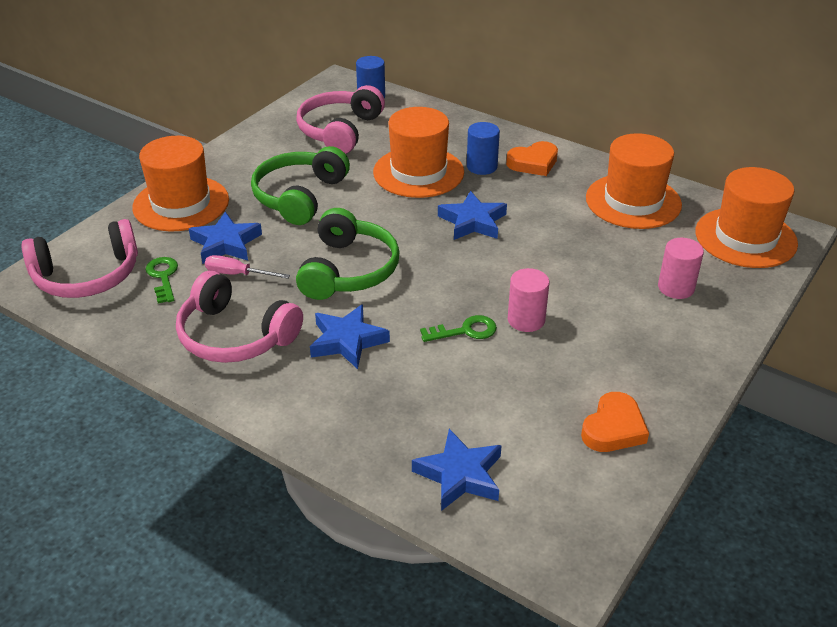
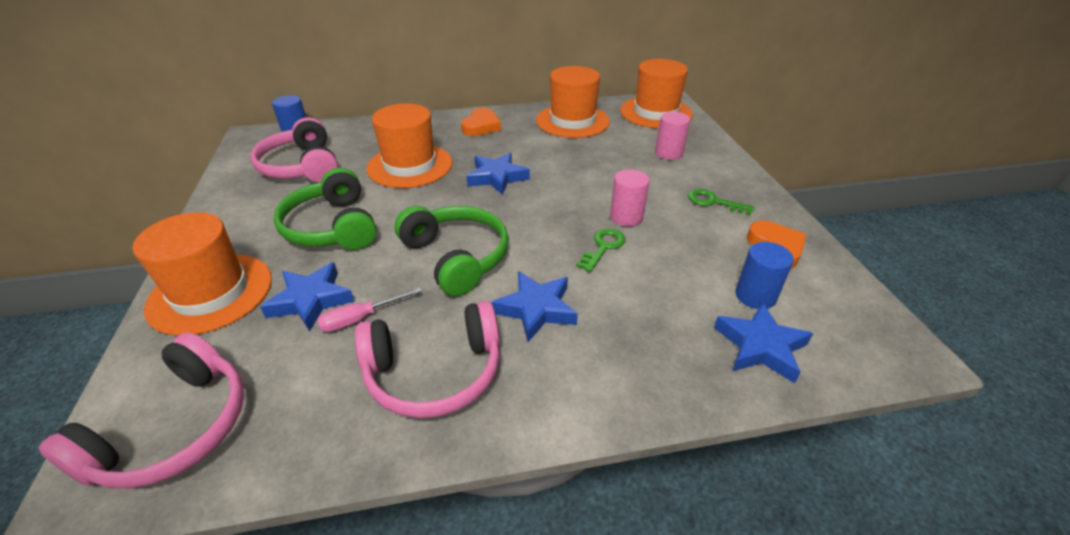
camera: 45 degrees left, 0 degrees up
(163, 277) = (280, 370): green key -> green key (713, 202)
(482, 166) = (450, 143): blue cylinder -> blue cylinder (755, 296)

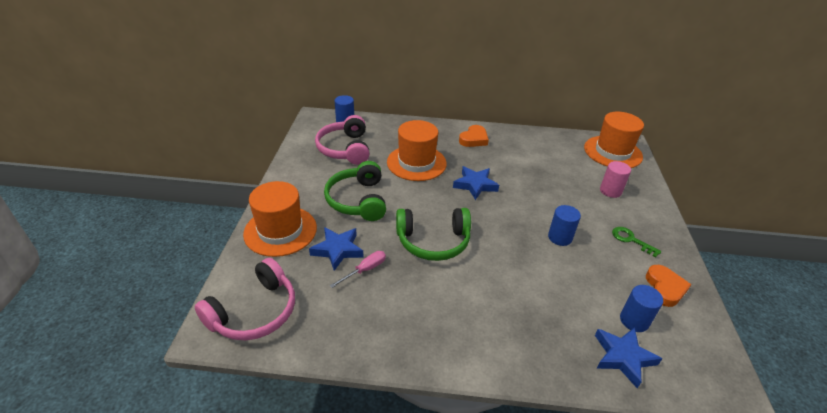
camera: 15 degrees right, 0 degrees up
(360, 318) = (365, 270): pink screwdriver -> pink screwdriver turned 150 degrees clockwise
(434, 372) = (403, 317): pink headphones -> none
(456, 257) = (433, 241): green headphones -> green headphones turned 105 degrees clockwise
(536, 309) = (476, 291): blue star -> none
(572, 121) = (544, 147): orange hat -> none
(603, 247) = (535, 257): green key -> none
(626, 217) = (560, 237): pink cylinder -> blue cylinder

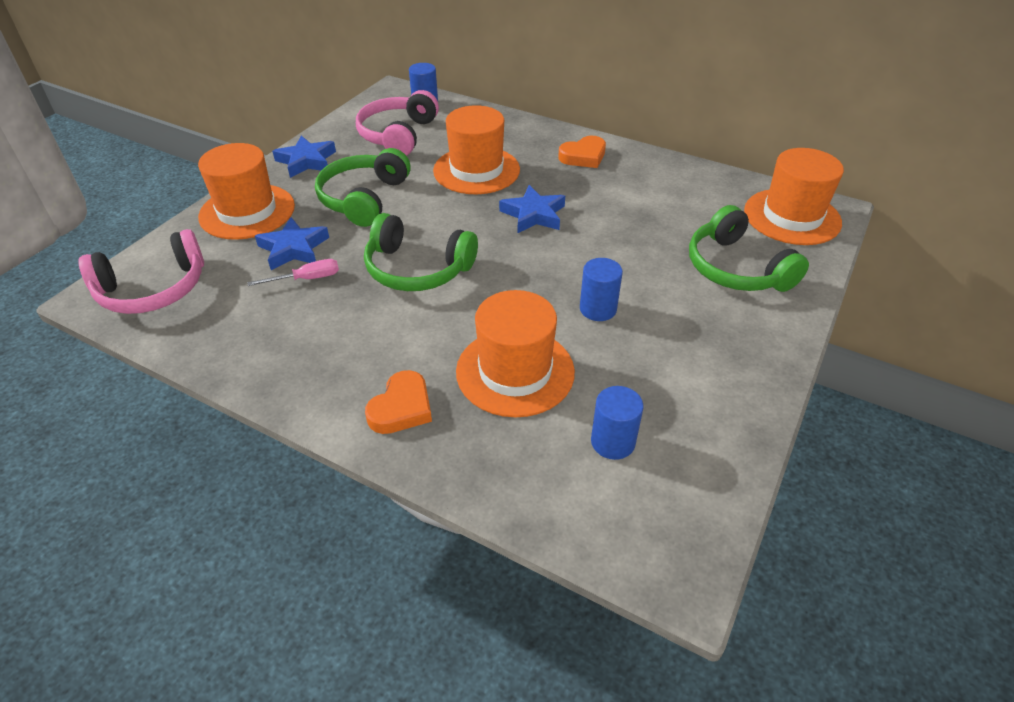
camera: 25 degrees right, 5 degrees up
(547, 293) = (515, 371): none -> orange hat
(610, 191) = (736, 268): pink cylinder -> green headphones
(623, 357) = (553, 480): blue star -> blue star (306, 161)
(631, 240) = (707, 341): green key -> none
(664, 288) = (701, 417): orange heart -> orange heart (401, 408)

